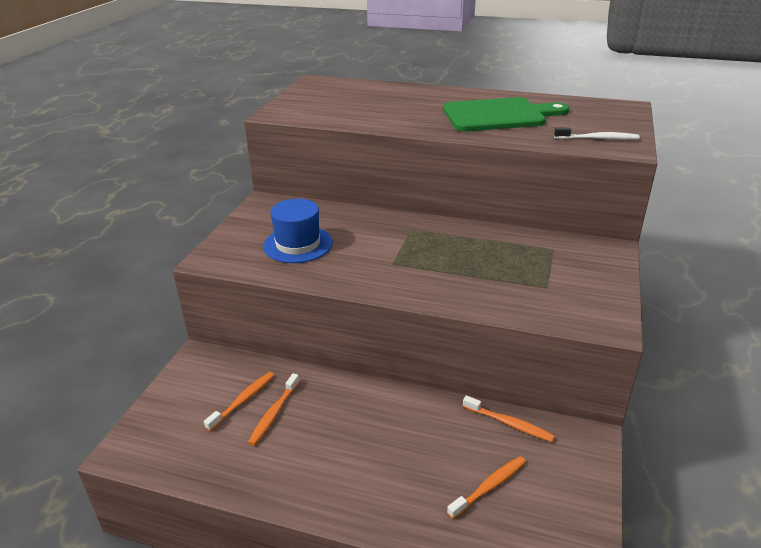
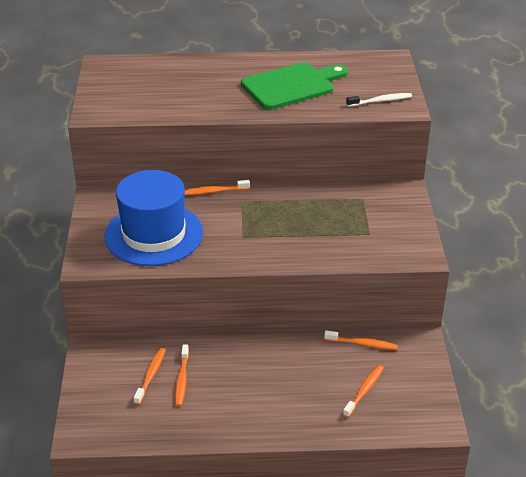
camera: 20 degrees left, 5 degrees up
(298, 244) = (154, 234): blue hat -> blue hat, size x1.61
(386, 216) = (214, 191): none -> orange toothbrush

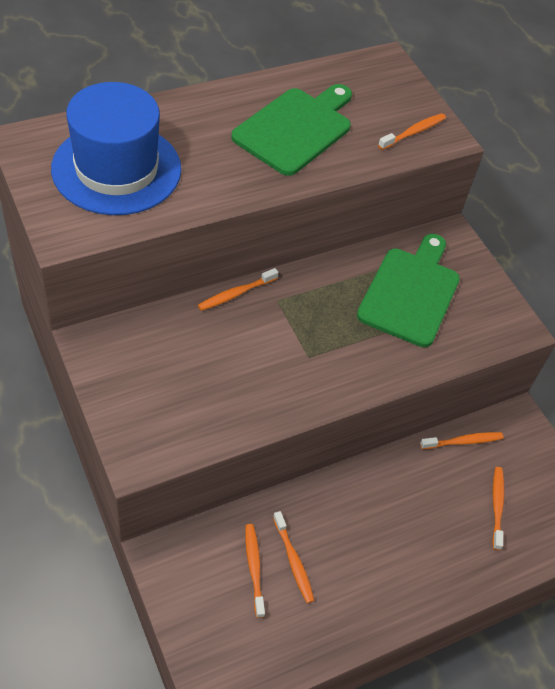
camera: 30 degrees left, 15 degrees up
(154, 234) = (199, 384): blue hat -> blue hat (116, 169)
(347, 217) = (411, 293): none -> green cutting board
(380, 101) = (413, 132): white toothbrush -> orange toothbrush

